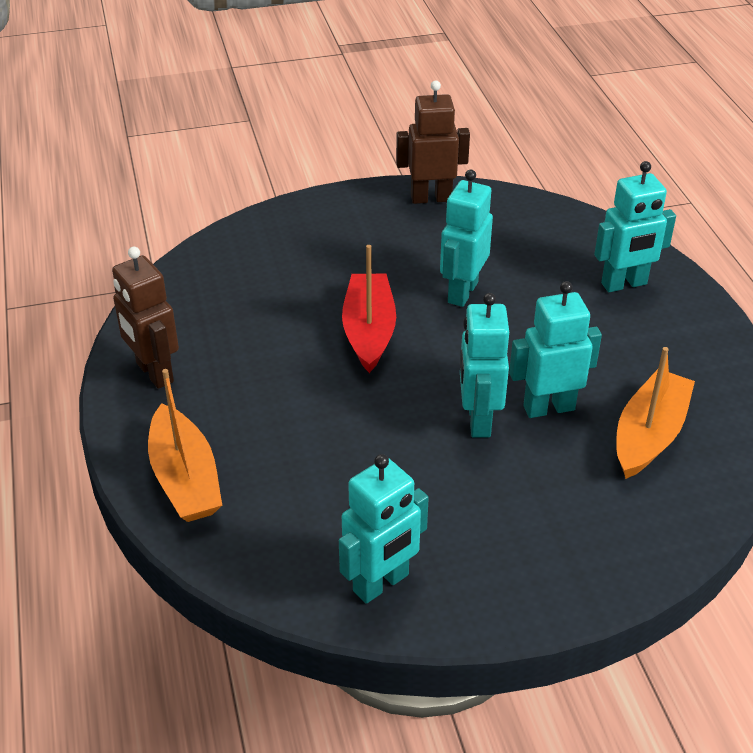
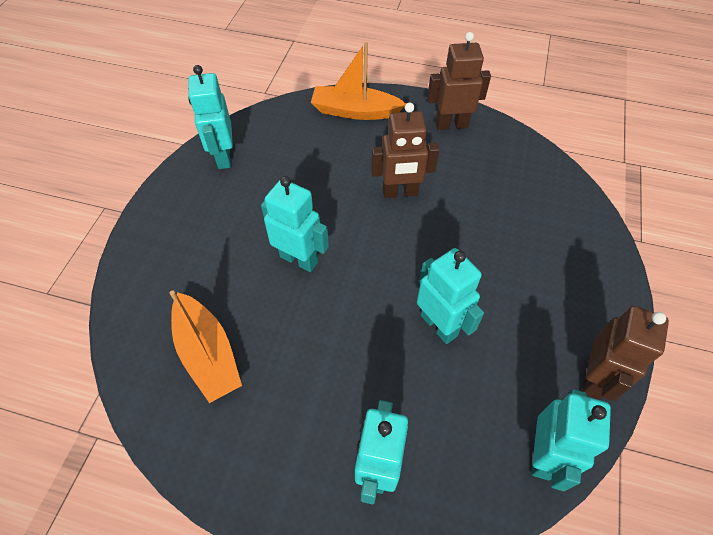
camera: 120 degrees right, 15 degrees up
(311, 377) = (400, 192): none -> brown robot
(369, 331) = (427, 242): red boat -> none
(548, 407) = (279, 307): turquoise robot -> turquoise robot (543, 455)

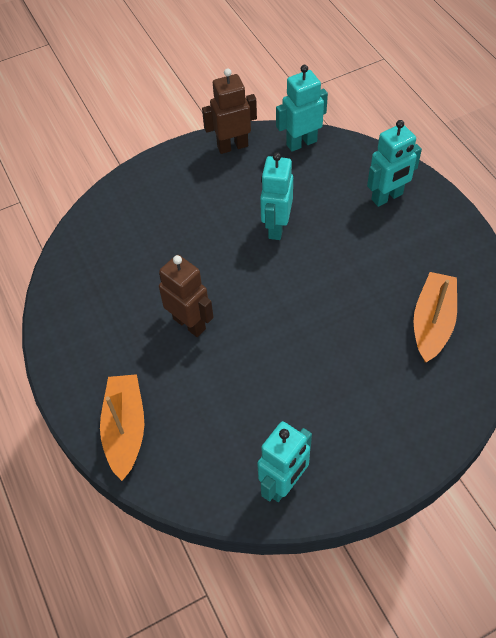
camera: 130 degrees left, 0 degrees up
(299, 259) = (315, 335): turquoise robot -> none
(355, 111) = (125, 429): orange boat -> orange boat turned 150 degrees counterclockwise
(451, 124) = (75, 344): brown robot -> none

